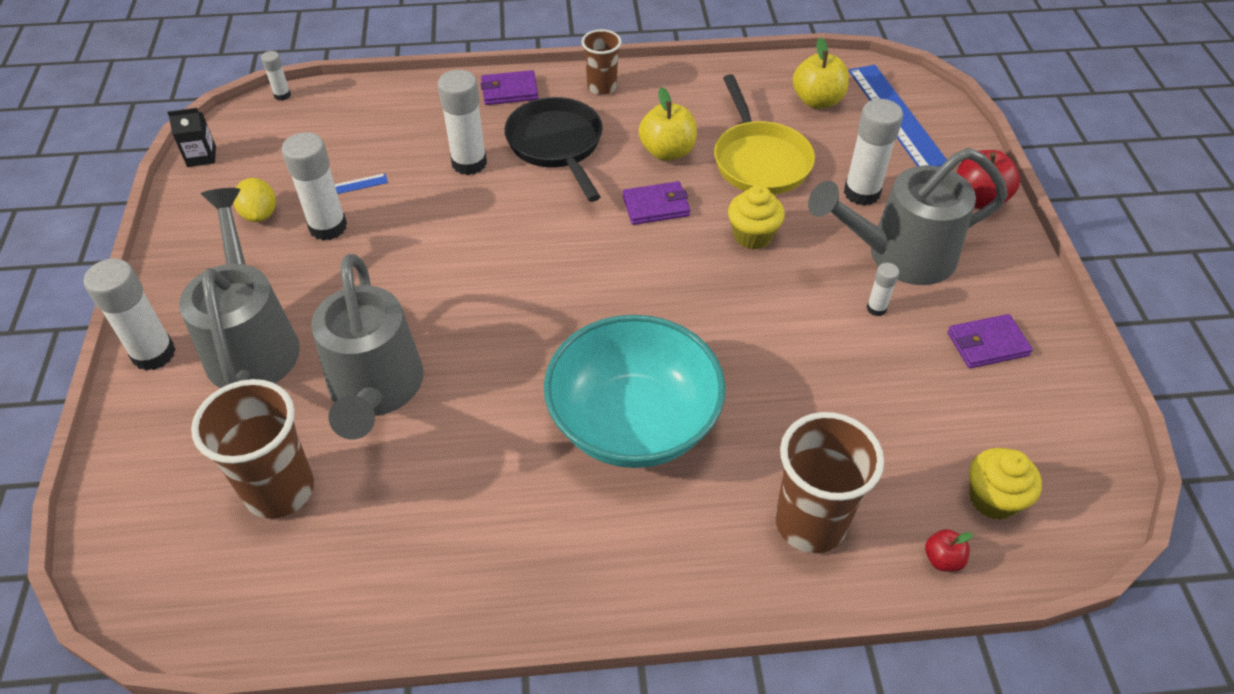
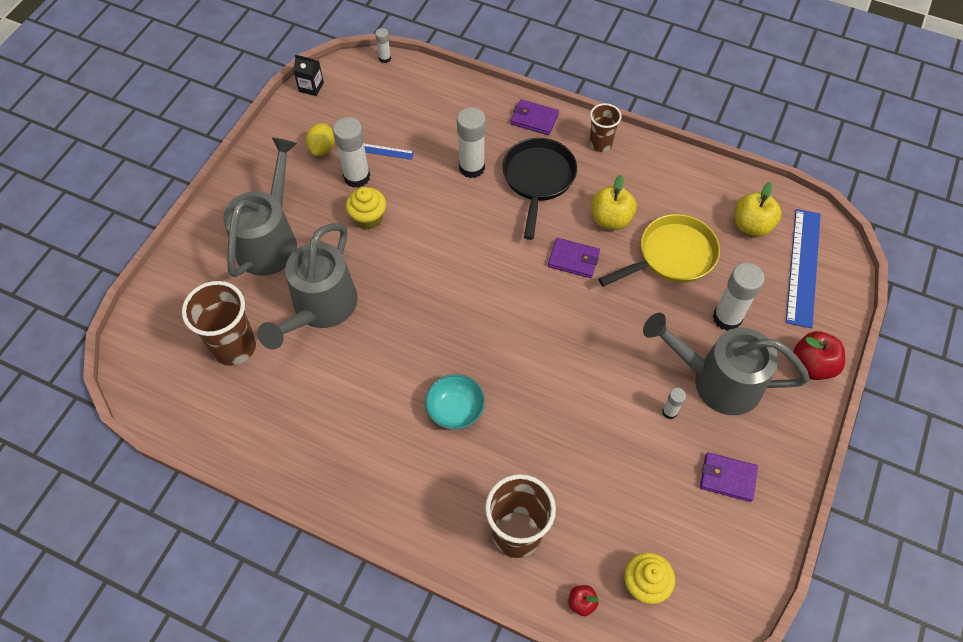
camera: 30 degrees right, 10 degrees up
(154, 354) = (214, 221): white glue stick -> none
(633, 423) = (455, 410): turquoise bowl -> turquoise bowl, size x0.49
(752, 236) = (624, 314): yellow cupcake -> yellow cupcake (368, 218)
(759, 160) = (671, 256): yellow pan -> yellow pan turned 135 degrees counterclockwise

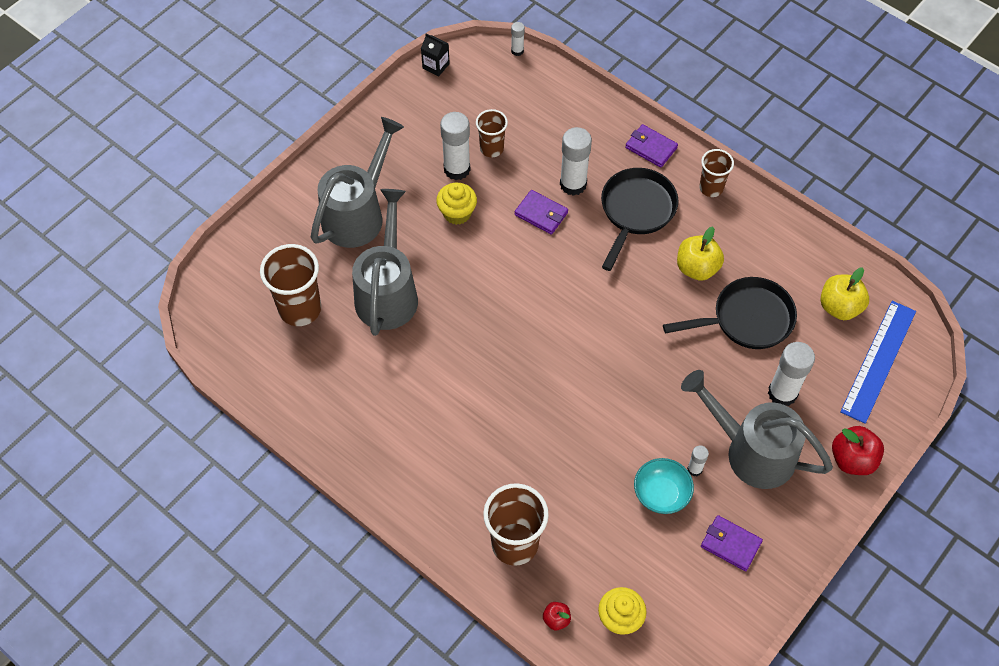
camera: 15 degrees right, 0 degrees up
(320, 309) = (388, 292): grey watering can -> grey watering can turned 150 degrees clockwise
(322, 148) = (431, 132): yellow lemon -> none
(385, 151) = (491, 148): blue ruler -> brown cup
(455, 410) = (490, 417): turquoise bowl -> turquoise bowl (661, 494)
(573, 259) = (646, 300): purple wallet -> purple wallet (541, 214)
(671, 256) = (746, 319): yellow pan -> black pan

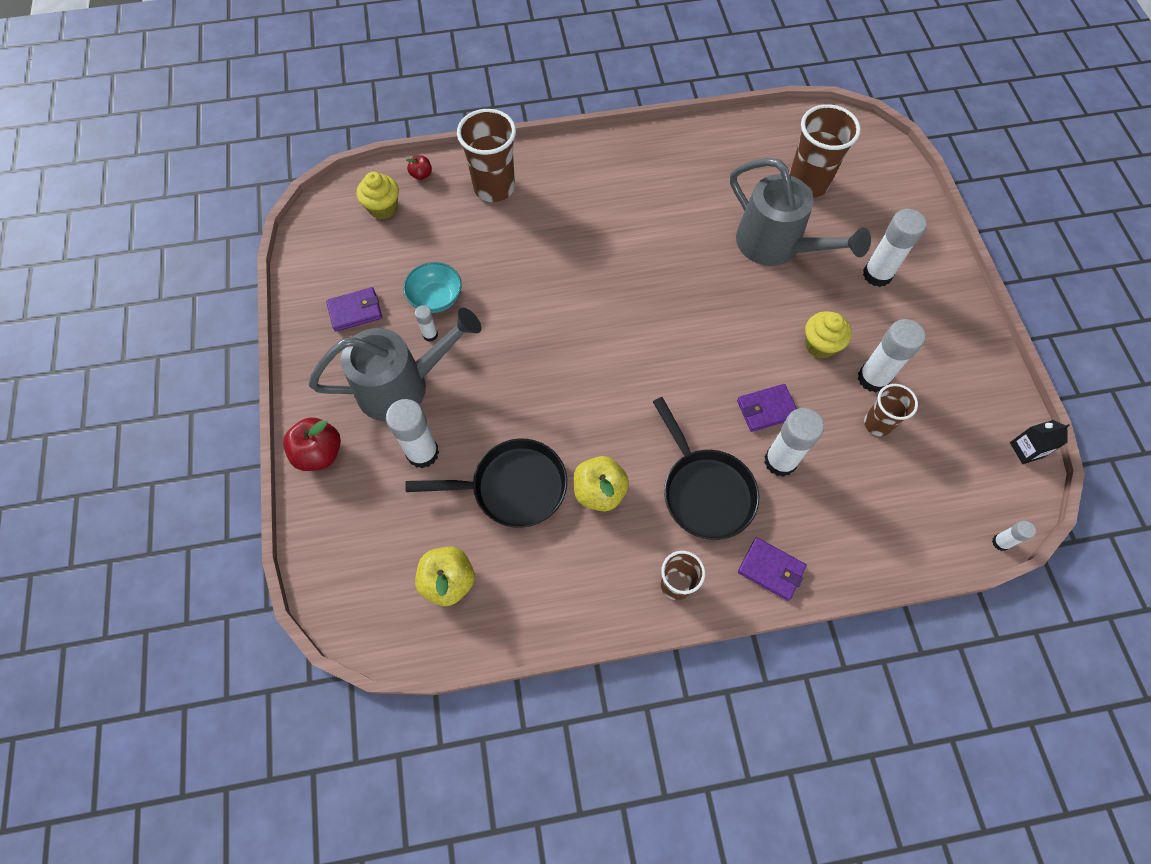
camera: 130 degrees right, 5 degrees up
(358, 213) = (877, 274): grey watering can -> white glue stick
(651, 147) = (771, 569): purple wallet -> purple wallet turned 45 degrees clockwise
(746, 319) = (512, 487): black pan -> black pan turned 120 degrees counterclockwise
(878, 361) = (370, 562): blue ruler -> none

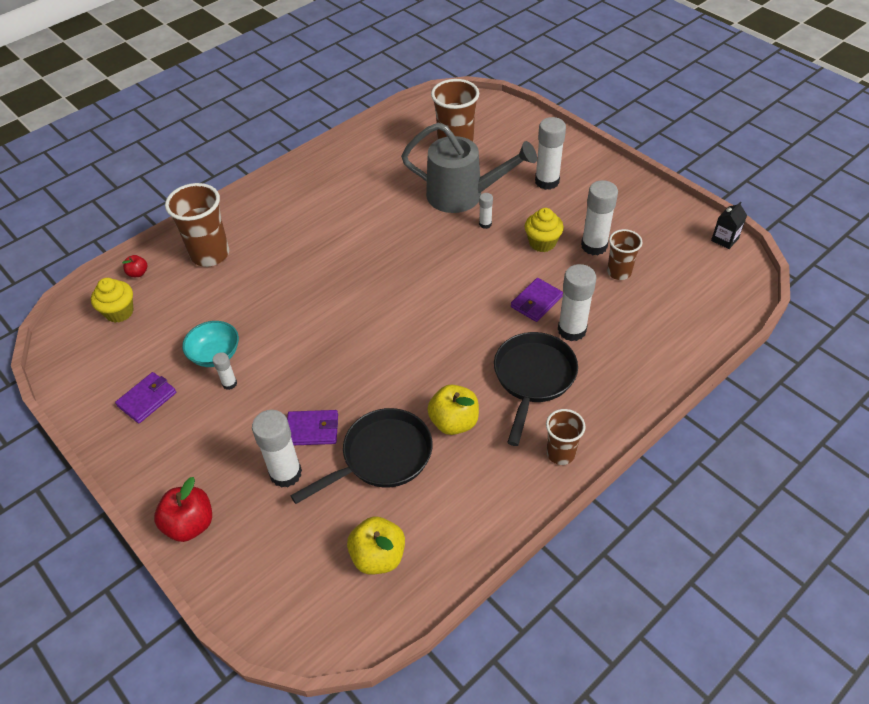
camera: 30 degrees left, 15 degrees down
(403, 386) = (232, 433): grey watering can -> none
(704, 491) = (533, 378): black pan -> black pan turned 105 degrees counterclockwise
(771, 569) = (620, 404): purple wallet -> purple wallet (312, 430)
(1000, 542) = (753, 303): white glue stick -> white glue stick (485, 224)

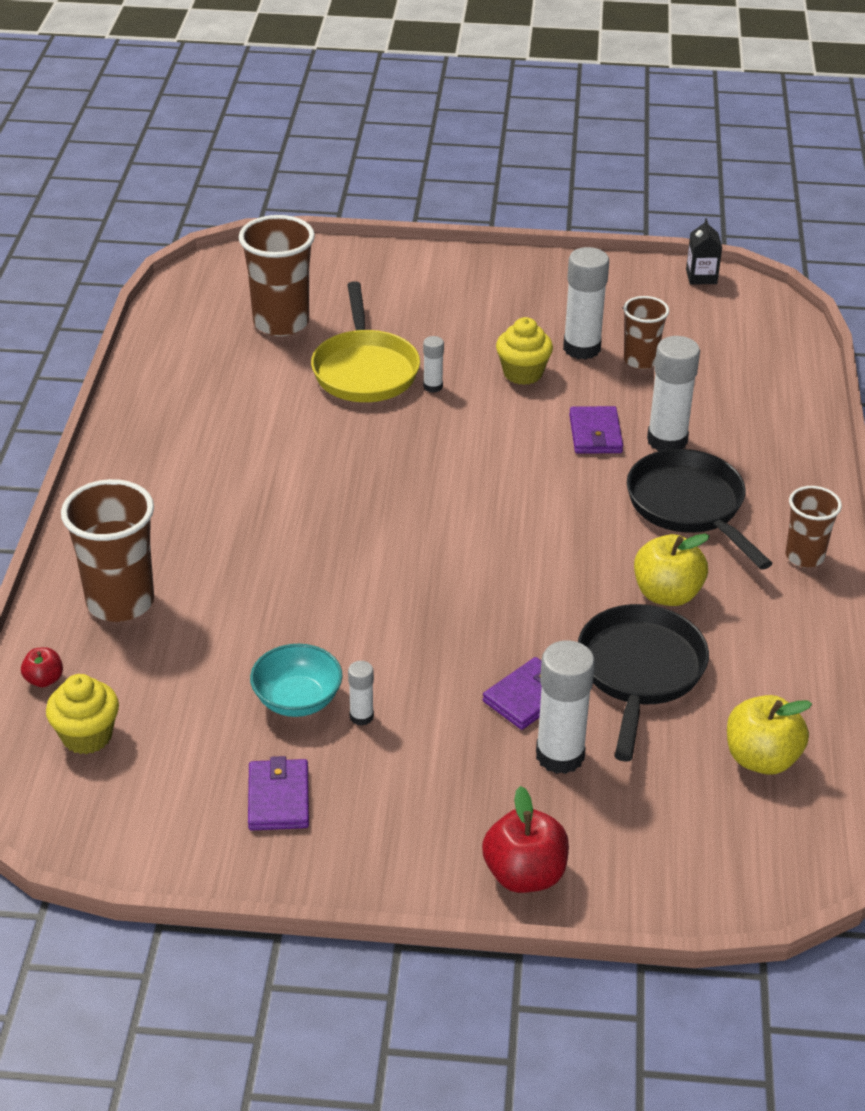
camera: 45 degrees left, 10 degrees down
(463, 195) = (364, 370): grey watering can -> yellow pan
(547, 181) = (443, 308): white glue stick -> none

